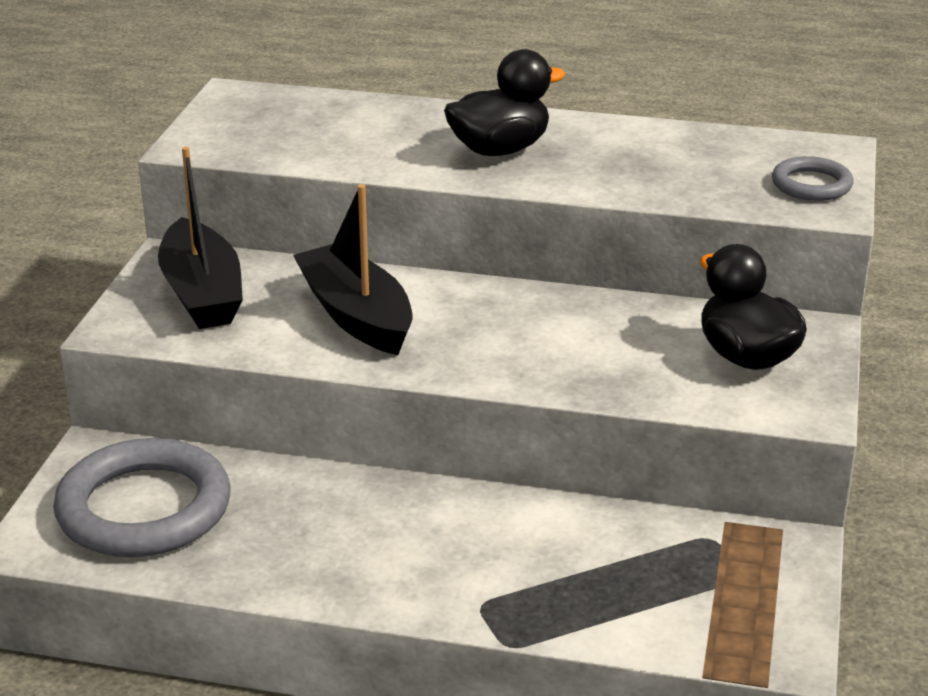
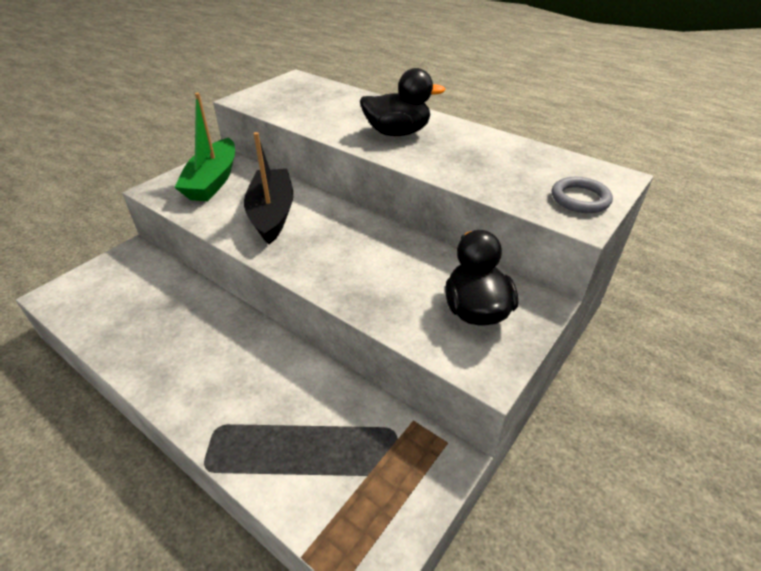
camera: 25 degrees right, 10 degrees up
(144, 508) = (118, 292): grey ring -> none
(202, 293) = (213, 180): black boat -> green boat

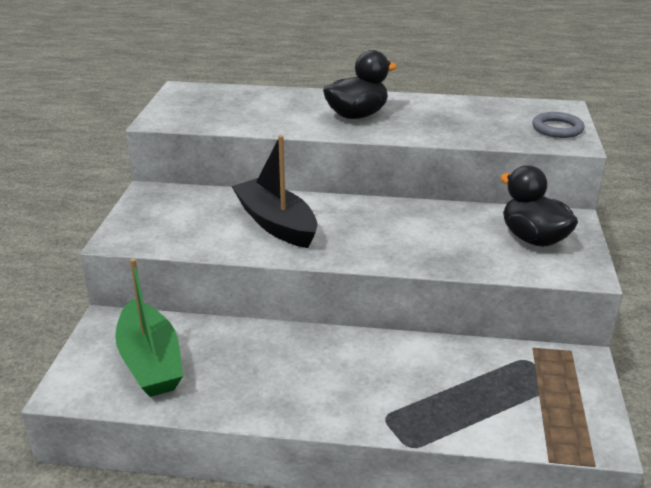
camera: 30 degrees left, 10 degrees down
(213, 180) = (172, 214): green boat -> green boat (150, 361)

